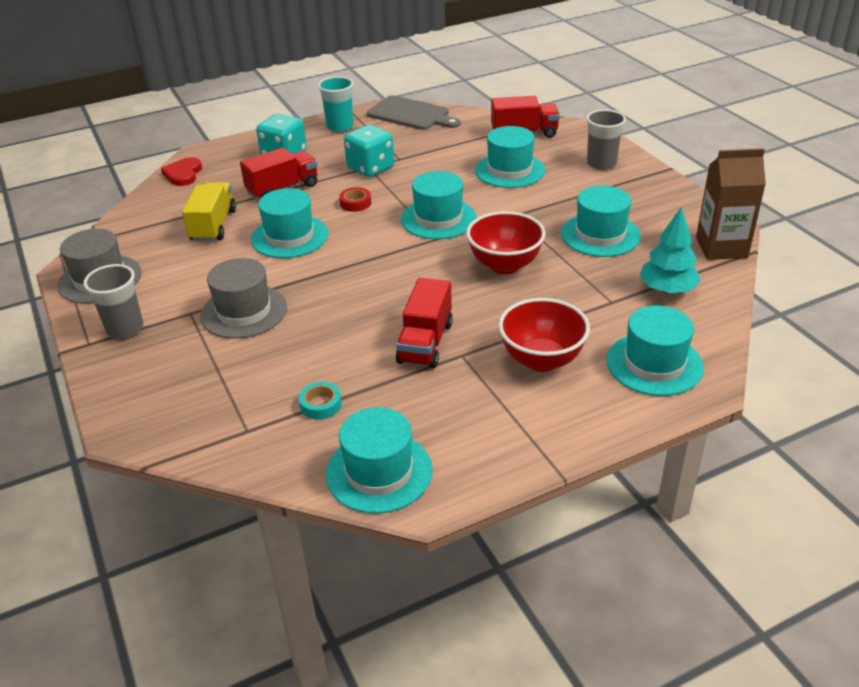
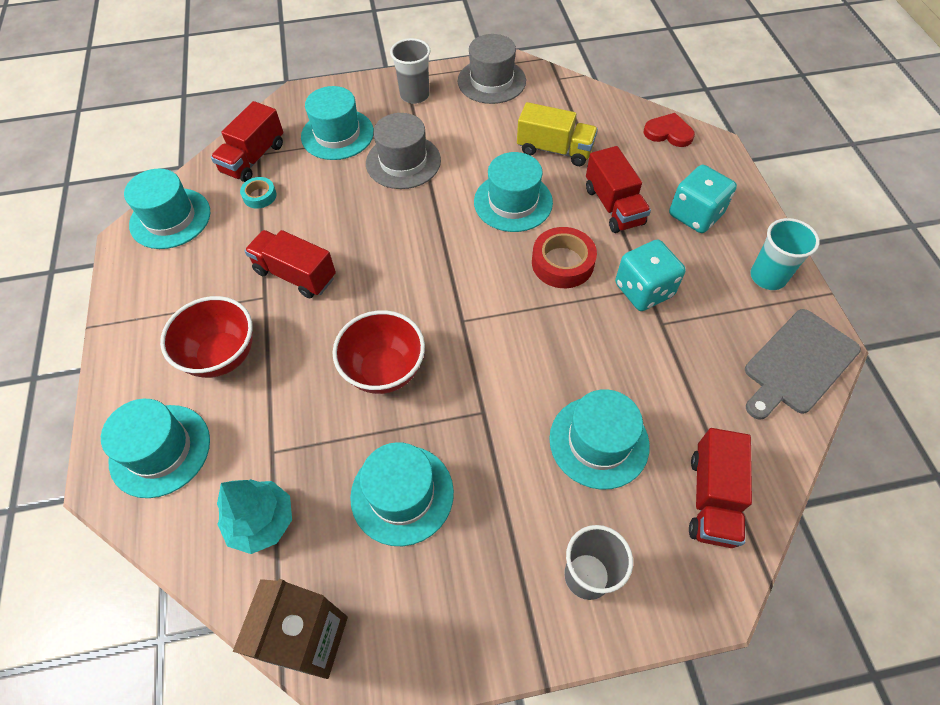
camera: 105 degrees right, 20 degrees up
(255, 432) = (253, 158): none -> red truck
(355, 203) = (562, 263): red tape -> red tape, size x1.74
(438, 219) = (502, 332): turquoise hat -> turquoise hat (337, 134)

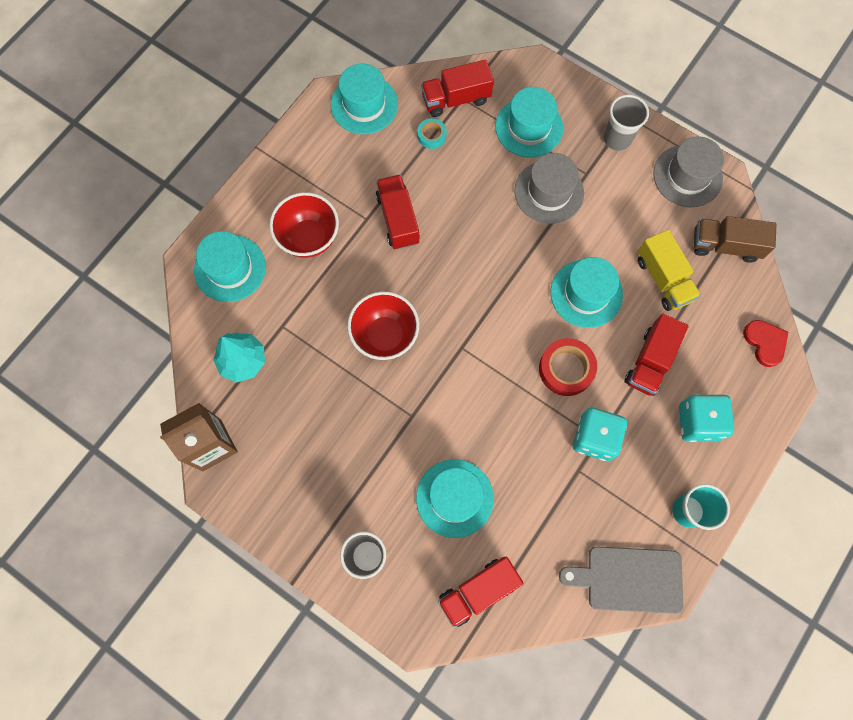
camera: 45 degrees right, 15 degrees up
(402, 494) = (322, 417): turquoise hat -> none
(568, 100) = (725, 245): none -> brown truck

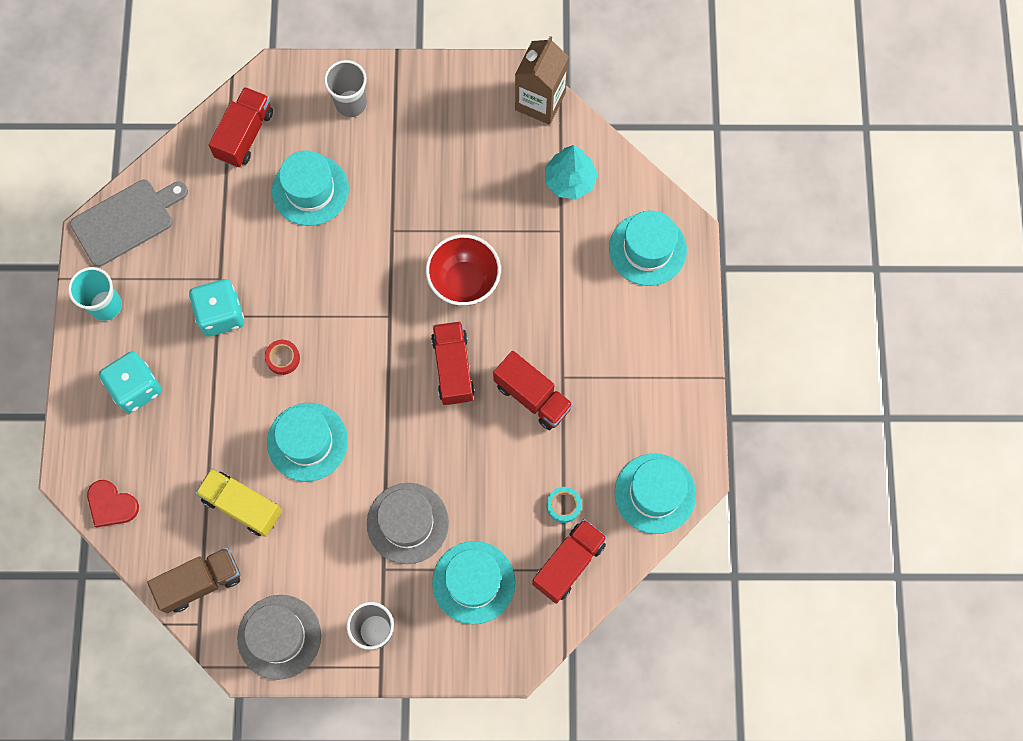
camera: 145 degrees right, 0 degrees up
(309, 238) = (600, 323): red bowl -> none
(566, 369) = (283, 358): red tape -> red tape, size x0.57
(650, 361) = (210, 415): red truck -> red truck (453, 368)

